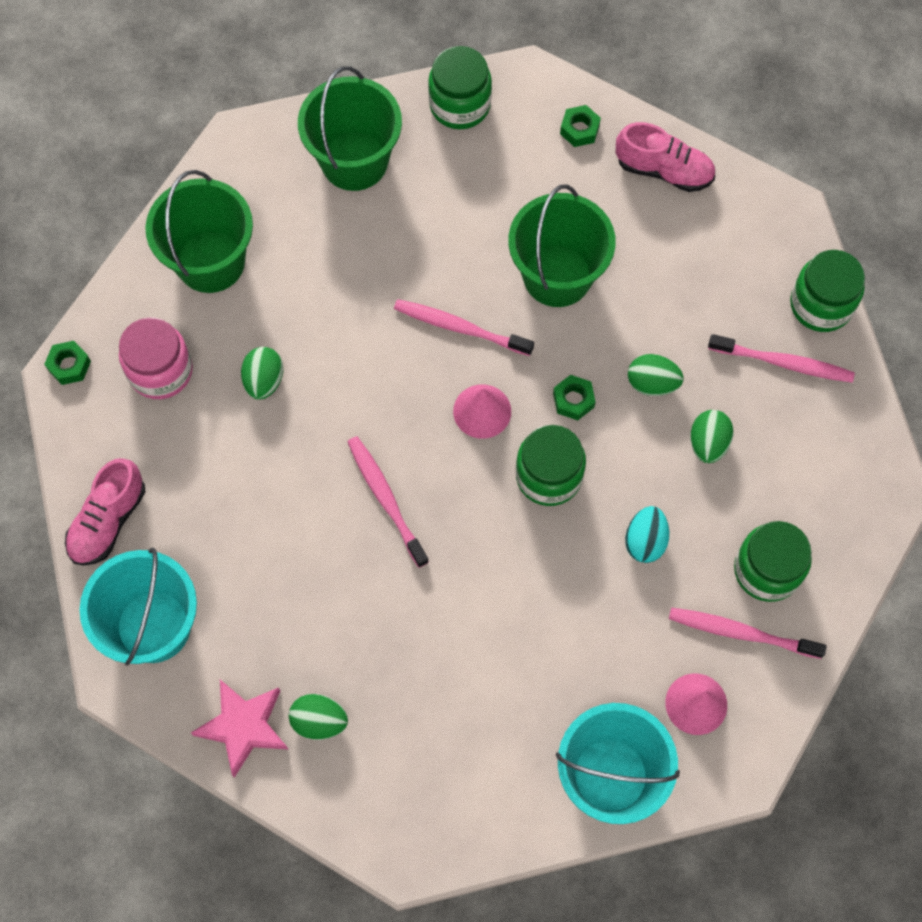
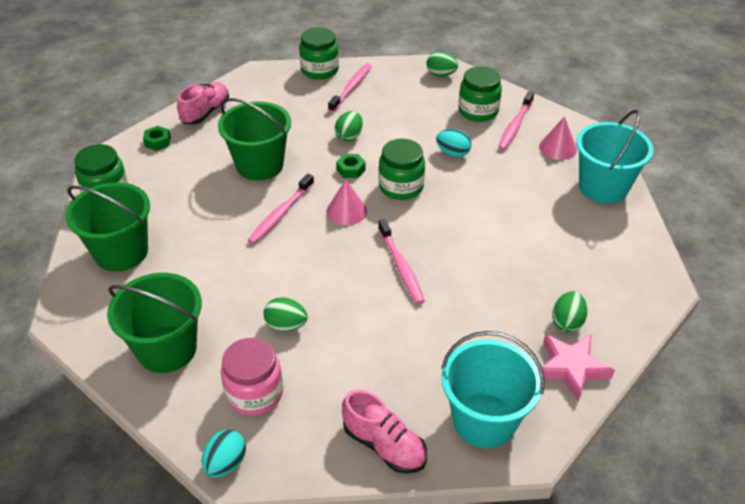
camera: 80 degrees left, 25 degrees down
(69, 365) = (226, 463): green nut -> turquoise egg
(386, 499) = (401, 266): pink toothbrush -> pink toothbrush turned 90 degrees counterclockwise
(708, 443) = (394, 121): green egg -> green egg (441, 74)

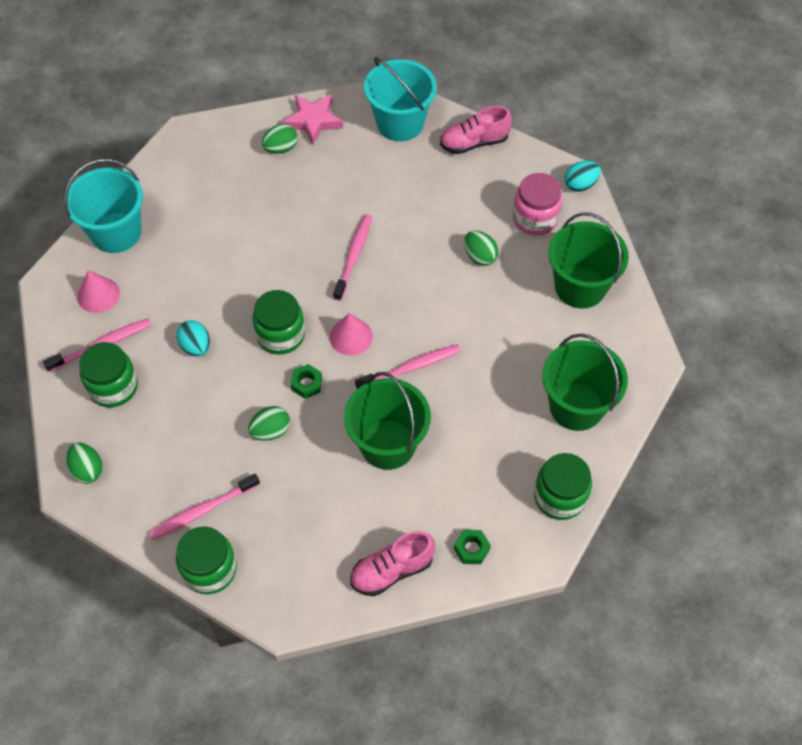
camera: 145 degrees left, 15 degrees up
(384, 445) = (474, 143): pink shoe -> pink shoe turned 90 degrees counterclockwise

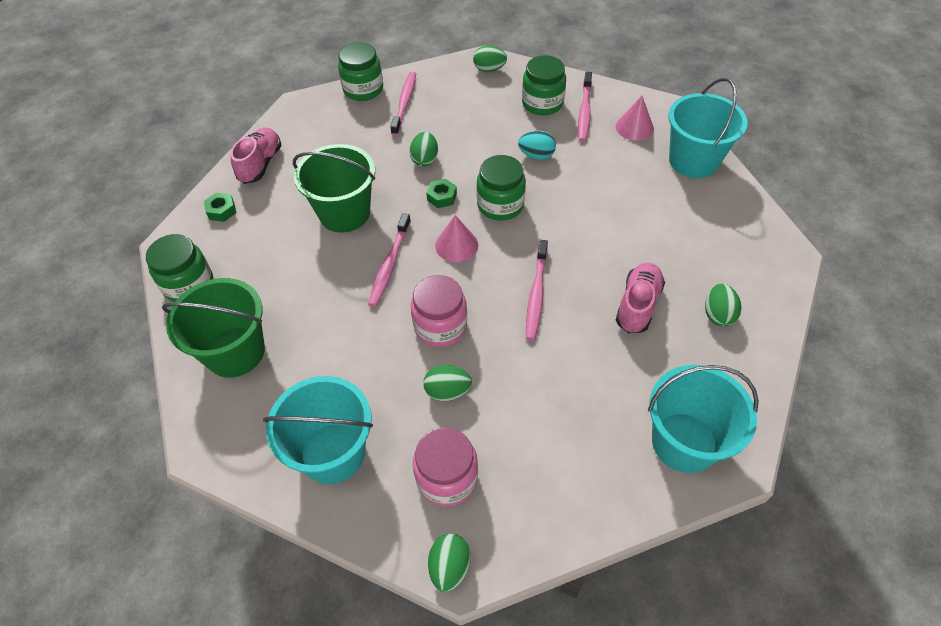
camera: 130 degrees right, 5 degrees down
(313, 121) = (741, 363): pink star -> none
(354, 256) = (536, 294): pink toothbrush -> pink toothbrush turned 45 degrees clockwise
(434, 295) = (440, 326): none -> pink jar
(474, 143) = (600, 498): pink shoe -> pink shoe (637, 305)
(580, 185) = (449, 567): turquoise egg -> green egg
(580, 287) = (333, 453): green bucket -> turquoise bucket

